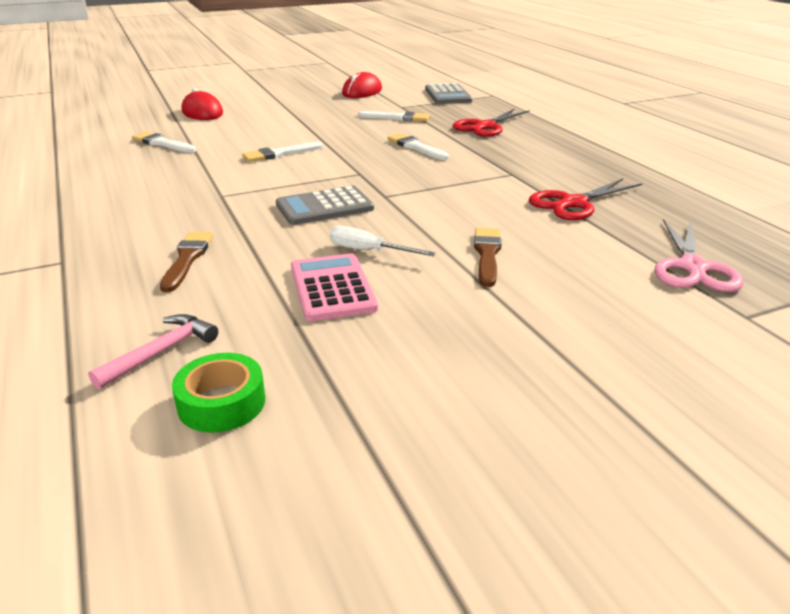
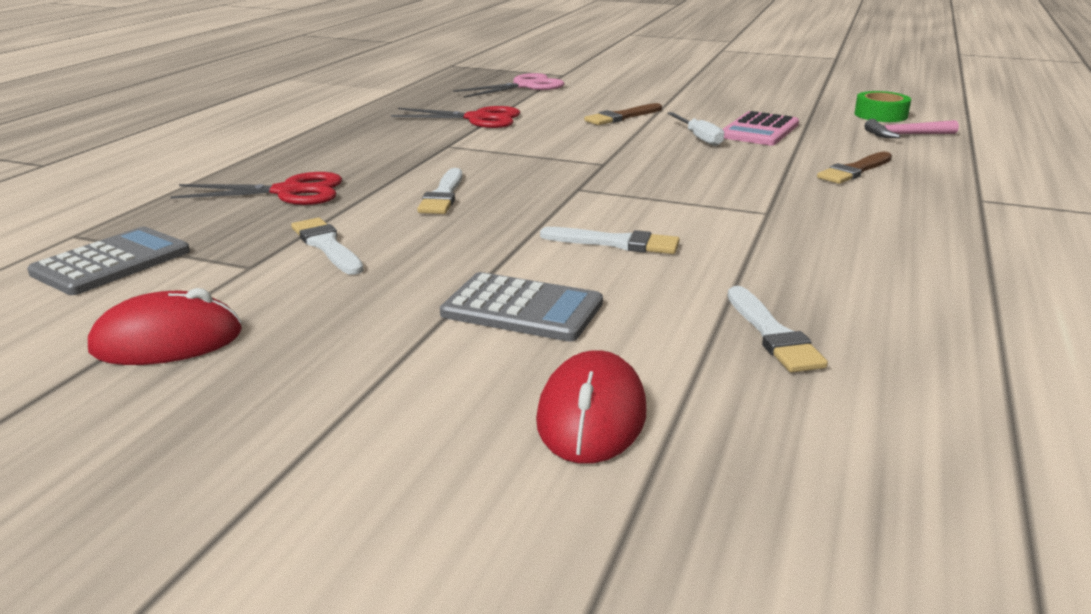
camera: 135 degrees left, 5 degrees down
(324, 207) = (677, 171): grey calculator -> grey calculator (522, 309)

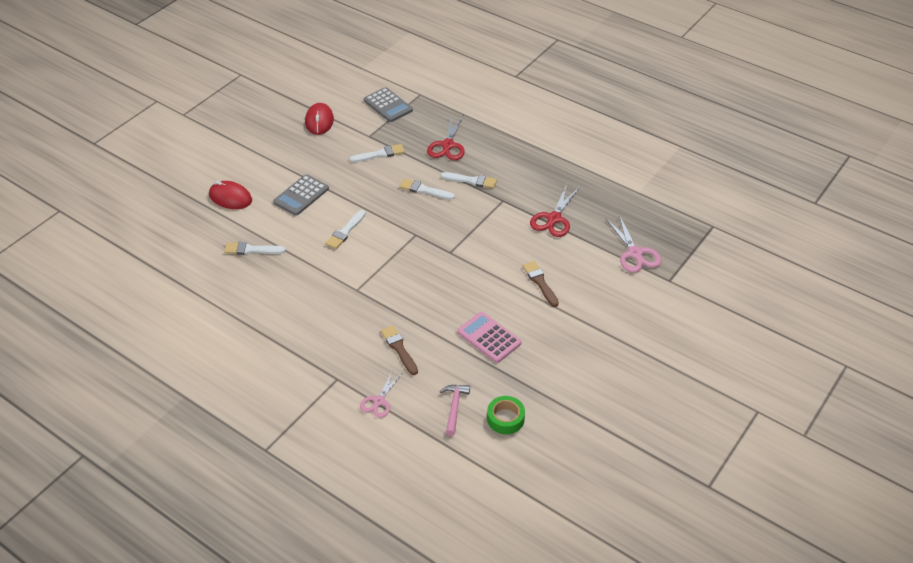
camera: 105 degrees right, 20 degrees up
(400, 167) = (471, 180): none -> white brush
(698, 138) = (482, 304): white screwdriver -> none
(971, 170) = (379, 401): none -> pink scissors

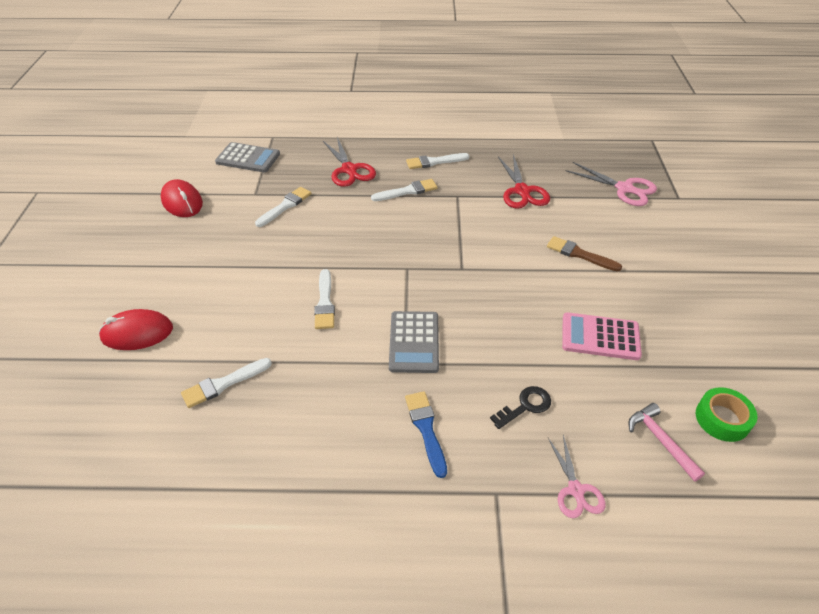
camera: 35 degrees left, 0 degrees up
(301, 195) = (232, 288): grey calculator -> grey calculator (414, 342)
(333, 330) = (426, 429): none -> blue brush
(399, 348) = (525, 406): brown brush -> black key
(424, 190) = (369, 220): white brush -> white brush (434, 162)

